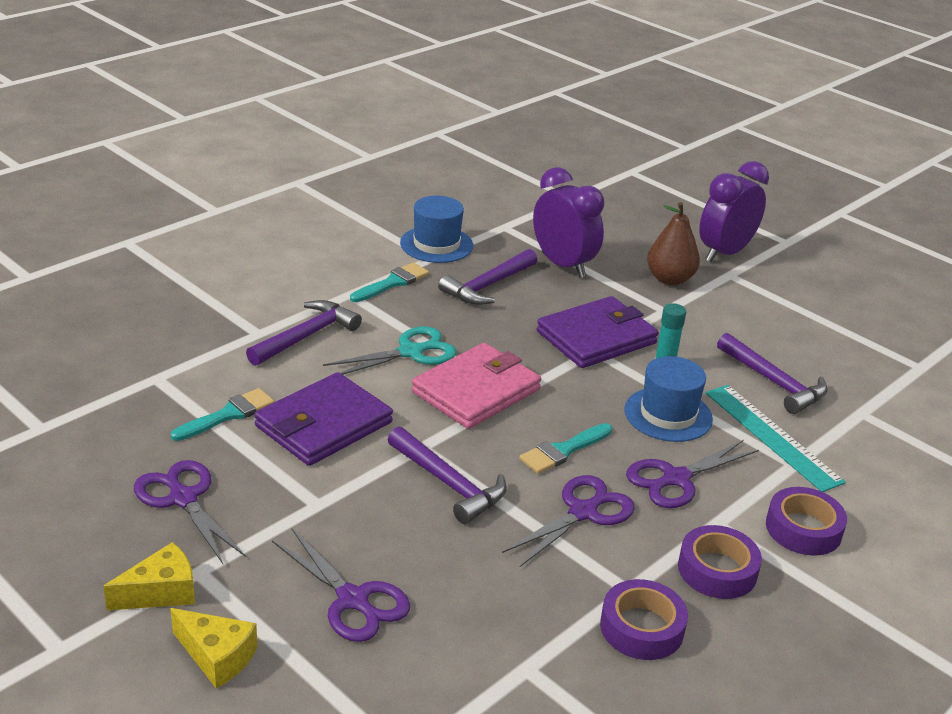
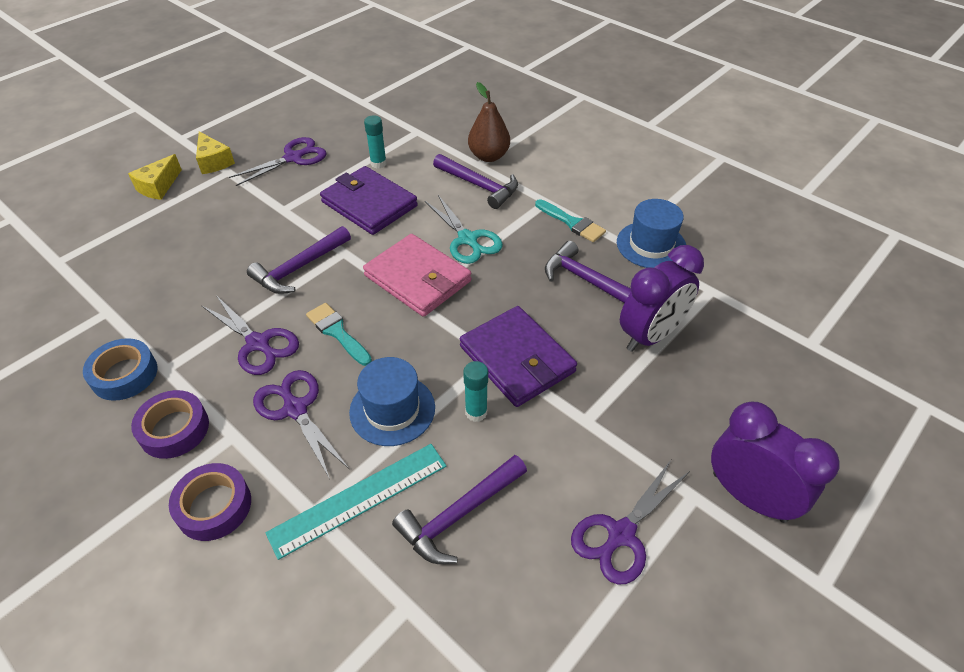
camera: 90 degrees right, 15 degrees up
(228, 415) = (378, 163): turquoise brush -> turquoise glue stick
(352, 600) = (190, 231): purple scissors -> purple scissors (621, 534)
(641, 628) = (124, 374): purple tape -> blue tape
(669, 279) = (656, 430): brown pear -> brown pear (489, 156)

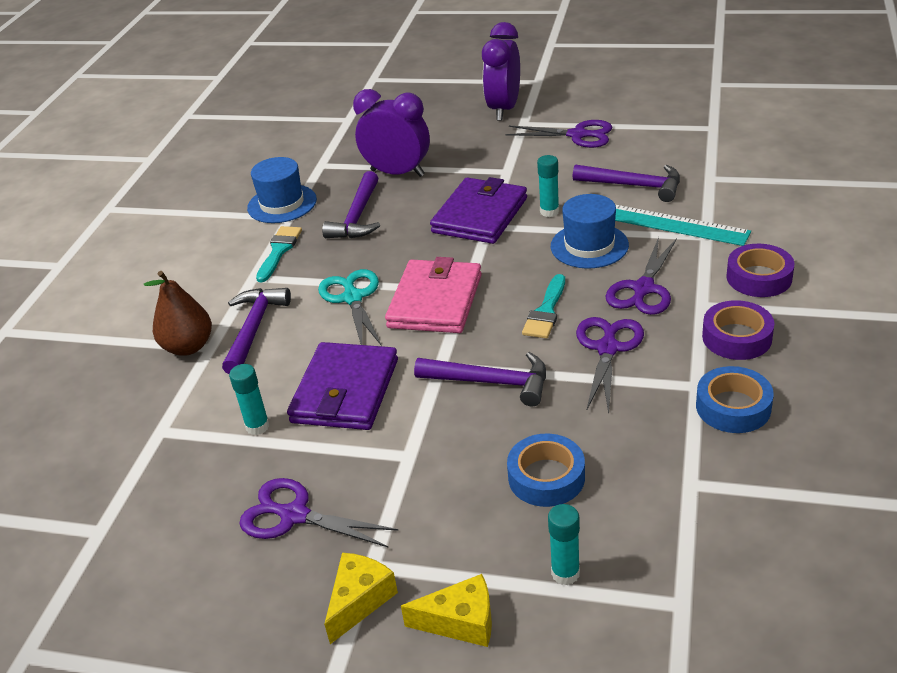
camera: 115 degrees left, 10 degrees down
(131, 231) = (565, 573): none -> turquoise glue stick
(195, 254) = (546, 477): none -> blue tape
(467, 239) = (353, 298): turquoise scissors -> turquoise scissors turned 45 degrees counterclockwise

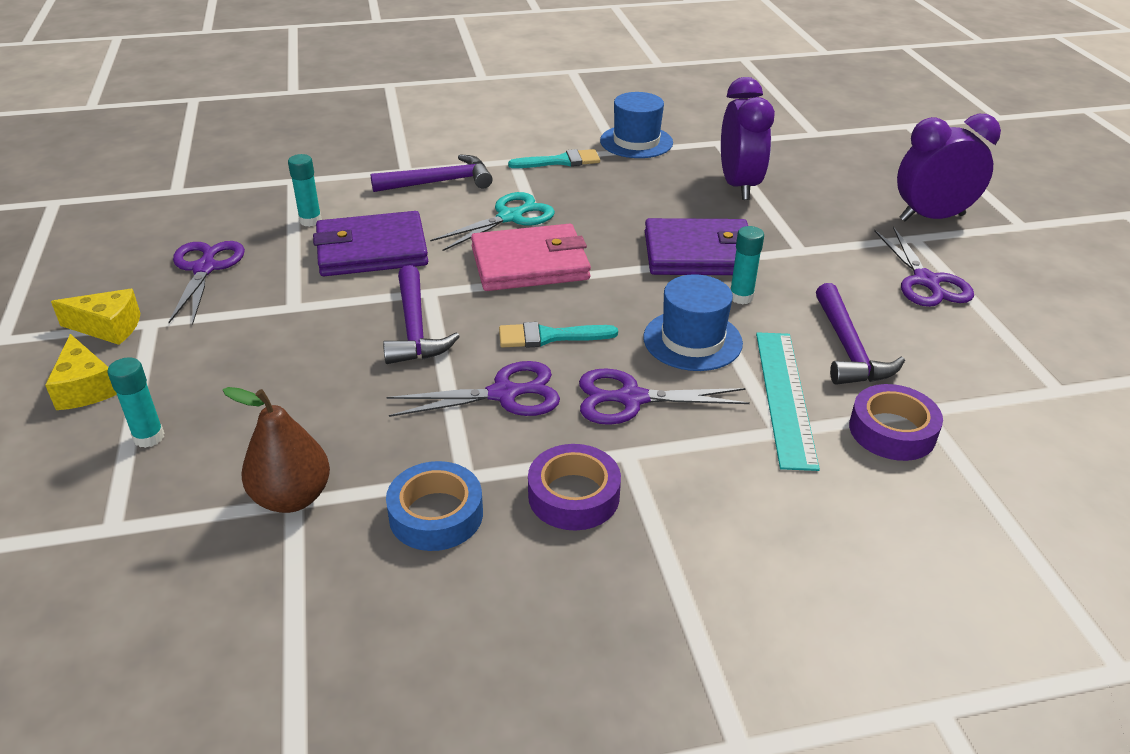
camera: 60 degrees right, 0 degrees up
(188, 347) = (402, 160): brown pear -> brown pear (292, 497)
(357, 216) = (644, 185): purple hammer -> none
(546, 477) = (281, 396): blue tape -> none
(759, 277) = (715, 495): purple tape -> purple tape (892, 431)

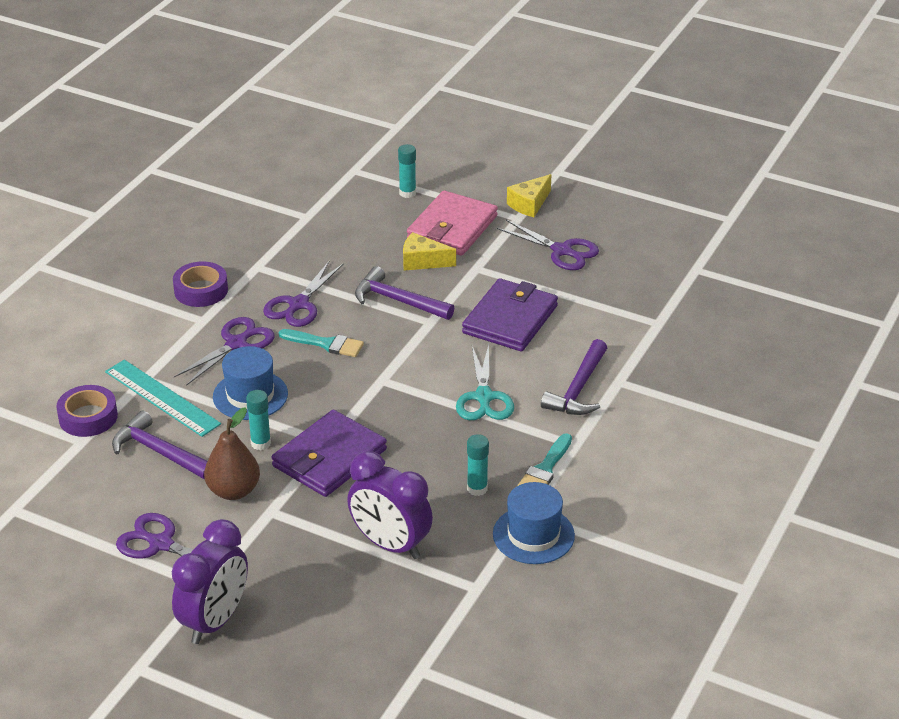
camera: 130 degrees right, 0 degrees up
(85, 388) = (475, 185): yellow cheese -> yellow cheese (422, 261)
(292, 497) = (310, 217): brown pear -> brown pear (233, 491)
(310, 221) = (582, 309): turquoise glue stick -> turquoise glue stick (477, 489)
(436, 514) = (245, 249): blue tape -> none
(530, 263) = (412, 376): pink wallet -> pink wallet (452, 228)
(549, 337) = (326, 344): turquoise brush -> turquoise brush turned 75 degrees clockwise

